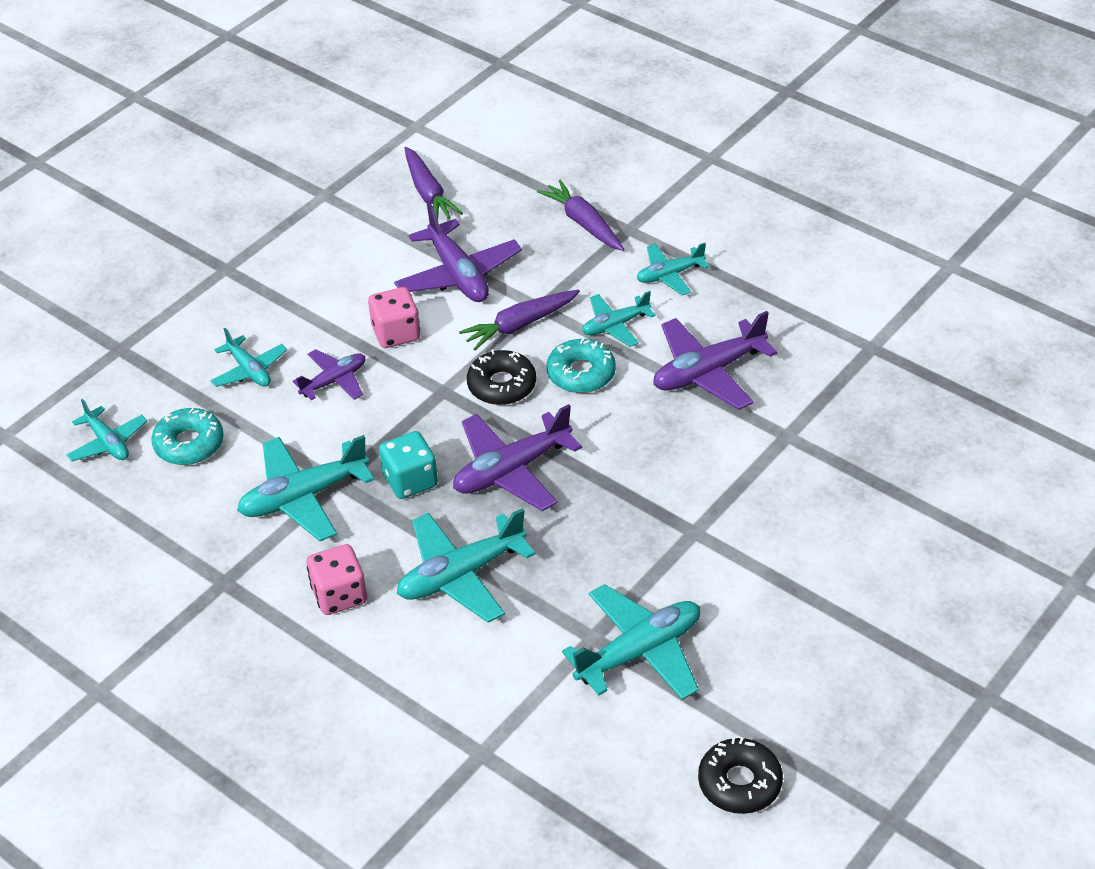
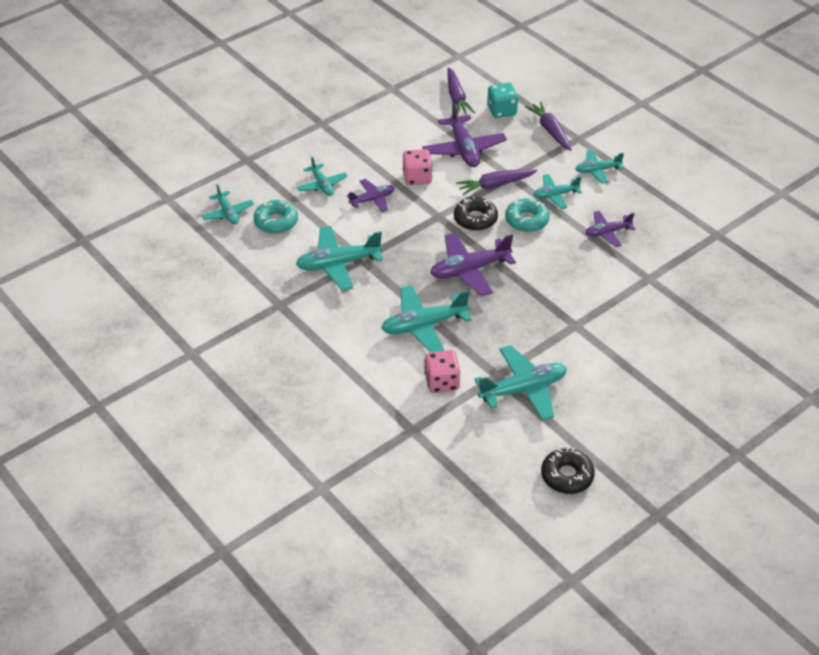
camera: 10 degrees right, 0 degrees up
(339, 595) = (347, 324): pink dice -> pink dice (441, 382)
(410, 481) = (405, 265): turquoise dice -> turquoise dice (501, 111)
(708, 372) = (607, 232): purple plane -> purple plane, size x0.60

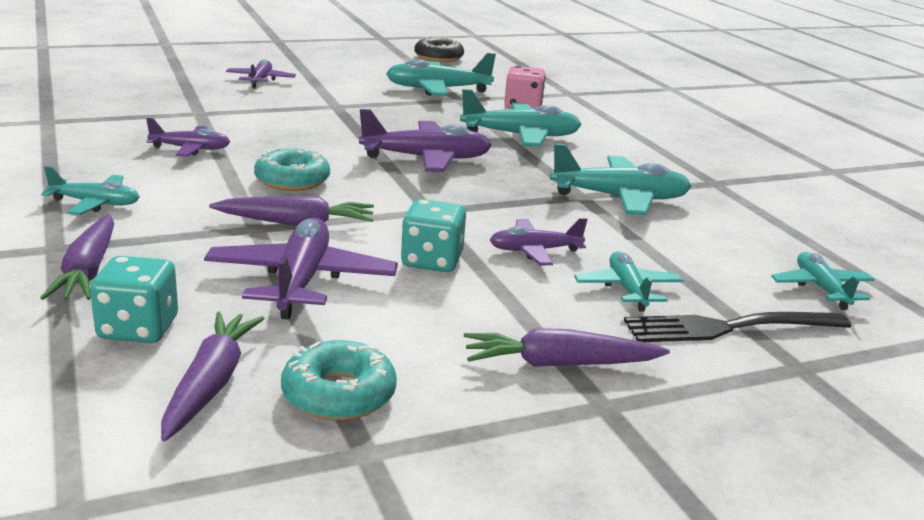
camera: 165 degrees left, 20 degrees down
(274, 174) = (730, 327): none -> black fork
(276, 222) = (723, 259): turquoise donut -> turquoise donut (338, 394)
(342, 136) = (560, 364): none -> purple carrot
(417, 178) = (432, 261): pink dice -> turquoise dice
(475, 219) = (372, 196): black donut -> none
(555, 195) = (211, 193): turquoise plane -> none
(663, 349) = (260, 80): none -> purple plane

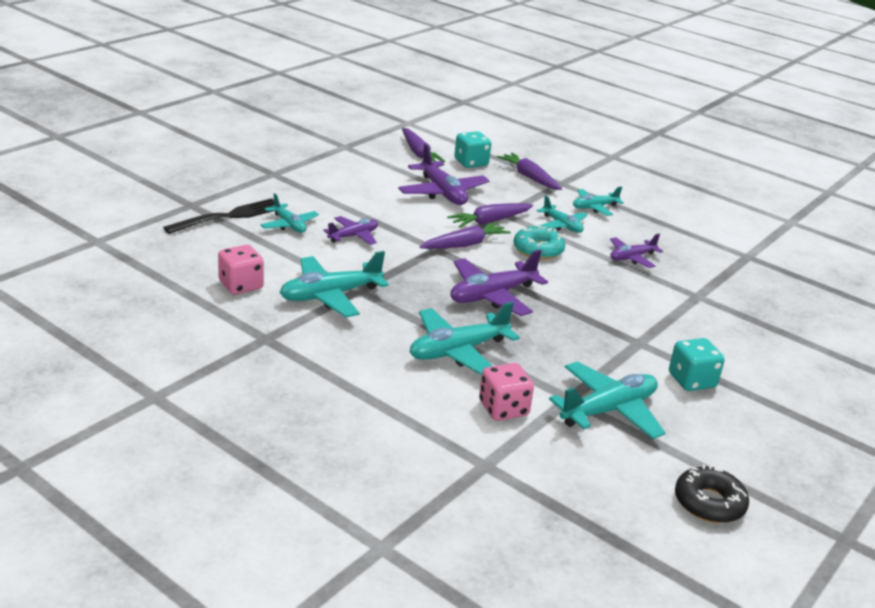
camera: 150 degrees right, 5 degrees up
(260, 80) = (750, 360): purple plane -> none
(338, 394) = (373, 158): turquoise donut -> none
(432, 261) = (399, 217): turquoise dice -> turquoise dice (691, 380)
(560, 364) = (300, 184): purple carrot -> purple carrot (465, 244)
(731, 230) = (241, 285): none -> pink dice
(821, 289) = (177, 252): turquoise plane -> turquoise plane (562, 225)

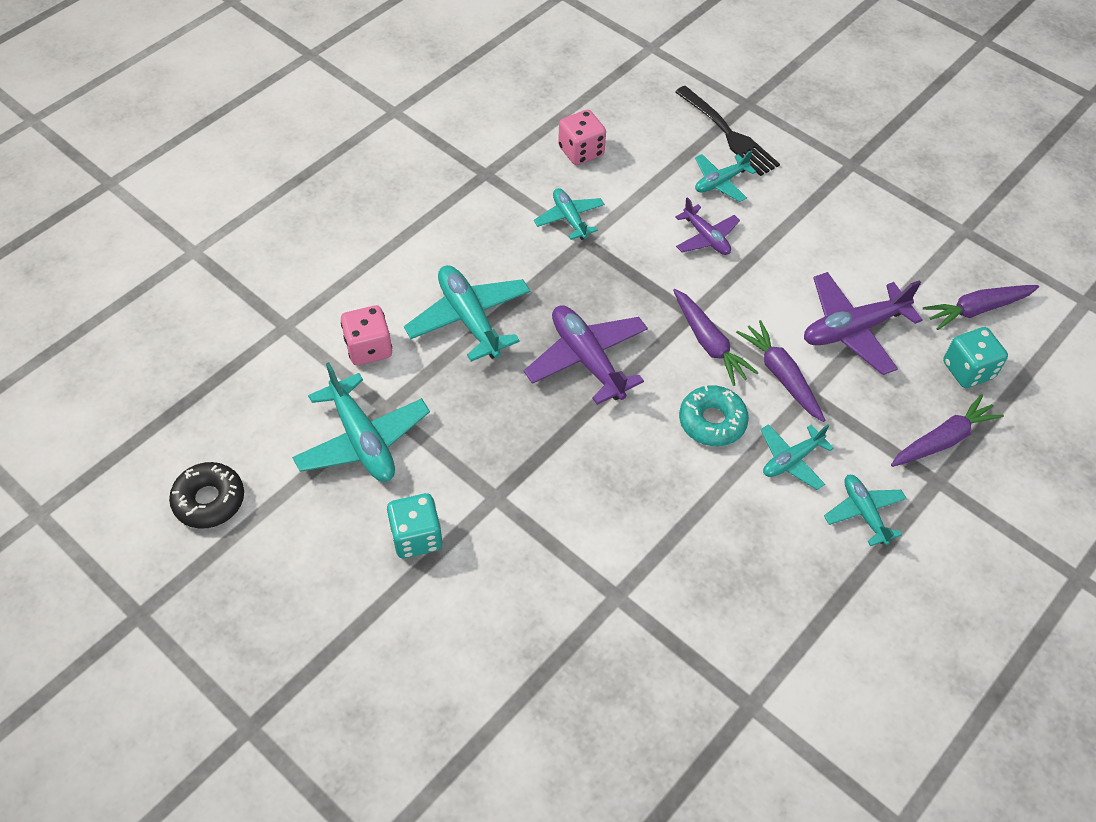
camera: 95 degrees right, 25 degrees up
(330, 295) = (569, 218): turquoise plane -> turquoise plane, size x0.60
(632, 258) = (712, 533): purple plane -> none

